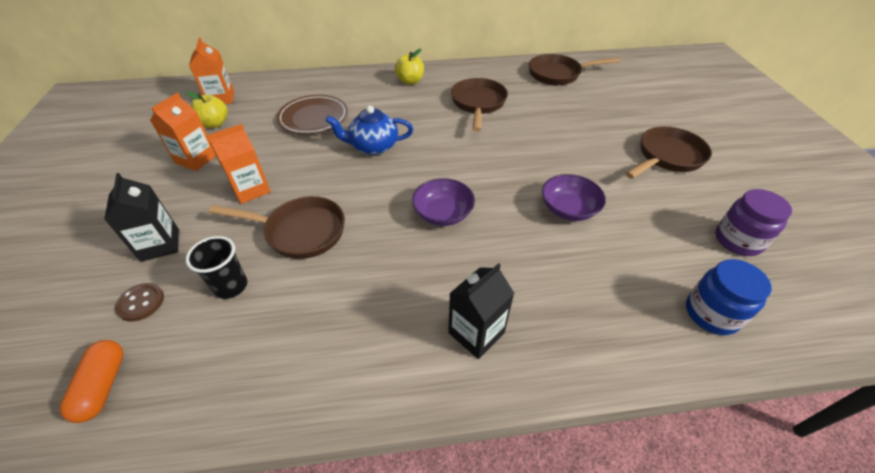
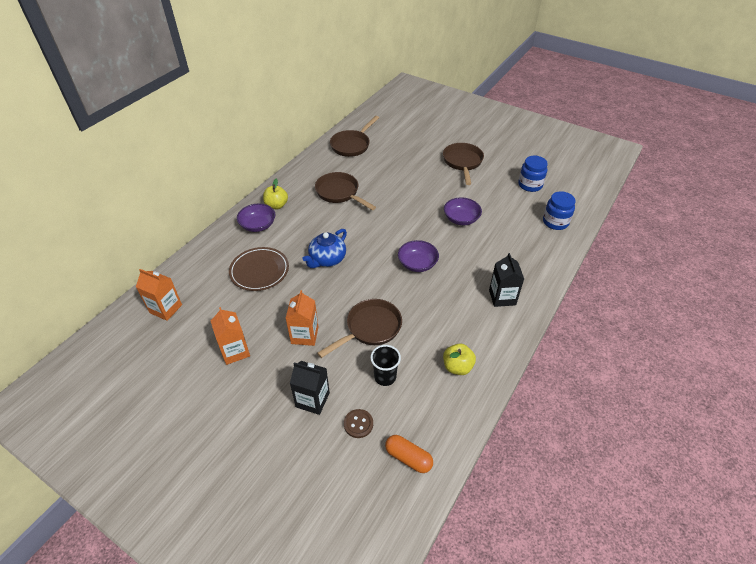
camera: 50 degrees left, 0 degrees up
(214, 124) = (199, 325): yellow apple -> yellow apple (457, 367)
(371, 86) = (258, 225): none -> purple bowl
(737, 240) = (530, 185): purple jar -> blue jar

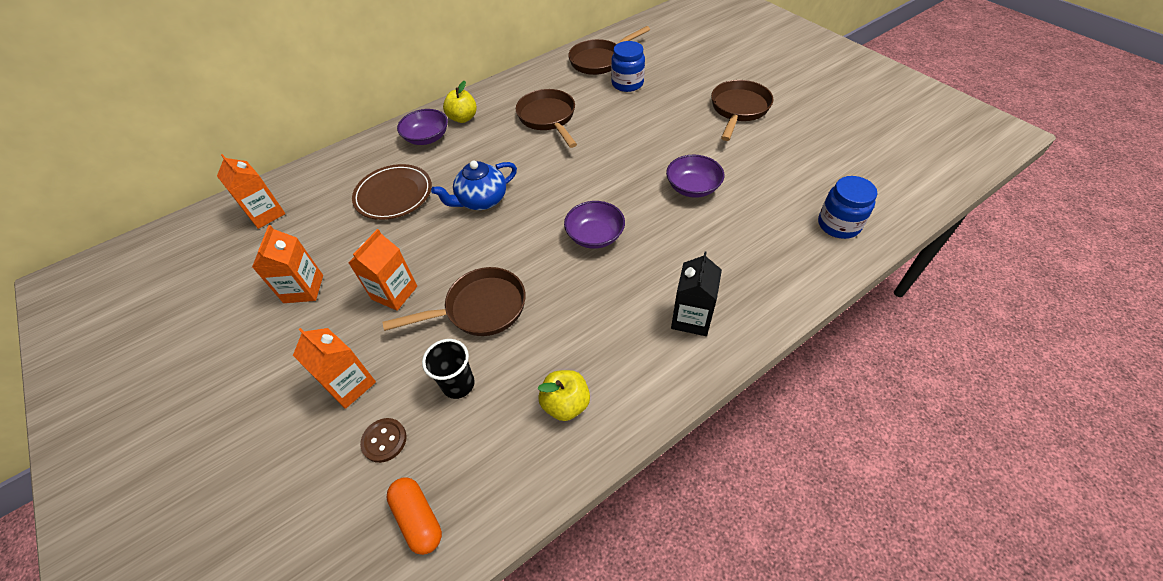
camera: 25 degrees right, 5 degrees up
(312, 400) = (350, 384): black carton -> orange carton
(530, 185) = (825, 160): blue jar -> blue jar (627, 84)

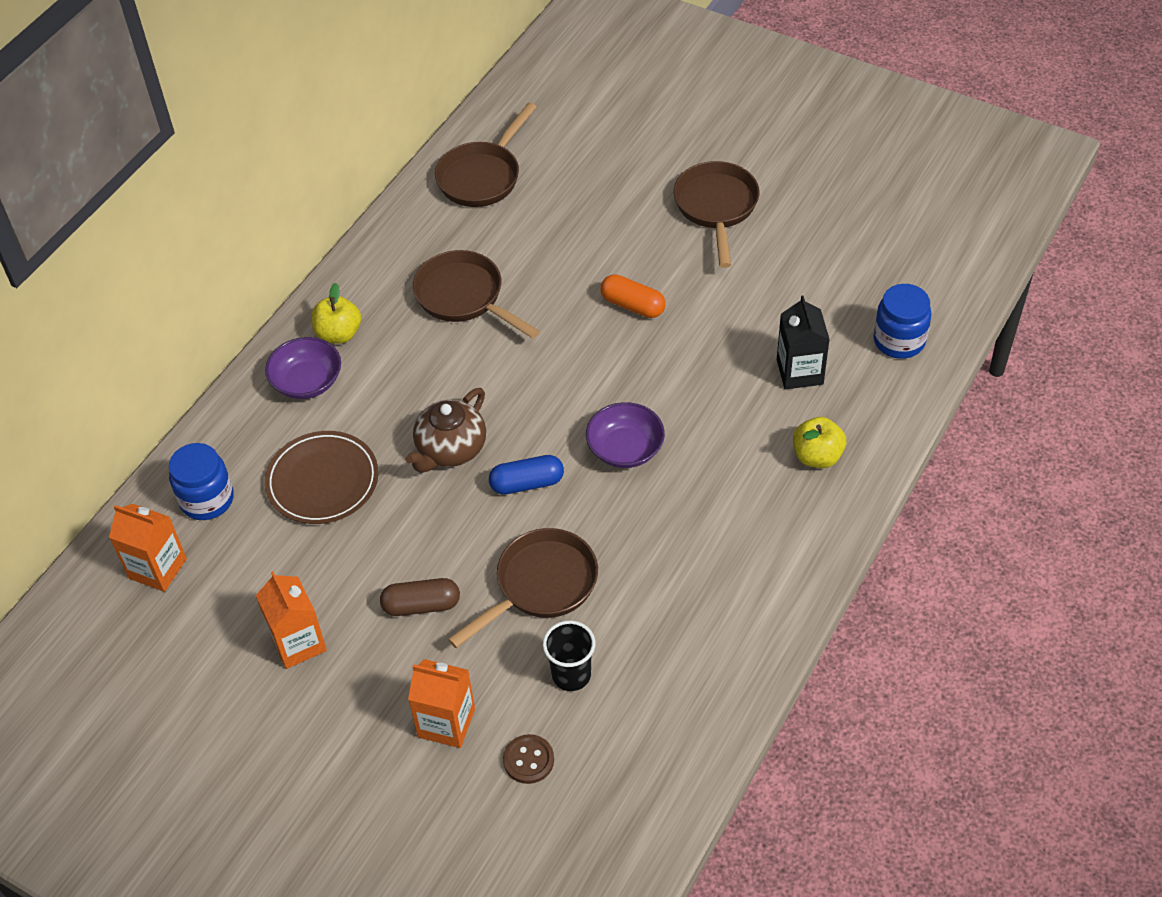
camera: 25 degrees left, 0 degrees up
(394, 293) = (421, 605): orange carton -> brown capsule
(418, 518) = (615, 811): orange capsule -> orange capsule (632, 305)
(481, 200) = (450, 449): blue teapot -> brown teapot
(515, 237) = (527, 483): none -> blue capsule
(566, 404) = (700, 649): yellow apple -> yellow apple (817, 456)
(627, 84) = (545, 207): blue jar -> blue jar (207, 499)
(691, 318) = (786, 510): black carton -> black carton (799, 372)
(692, 187) = (711, 344): purple bowl -> none

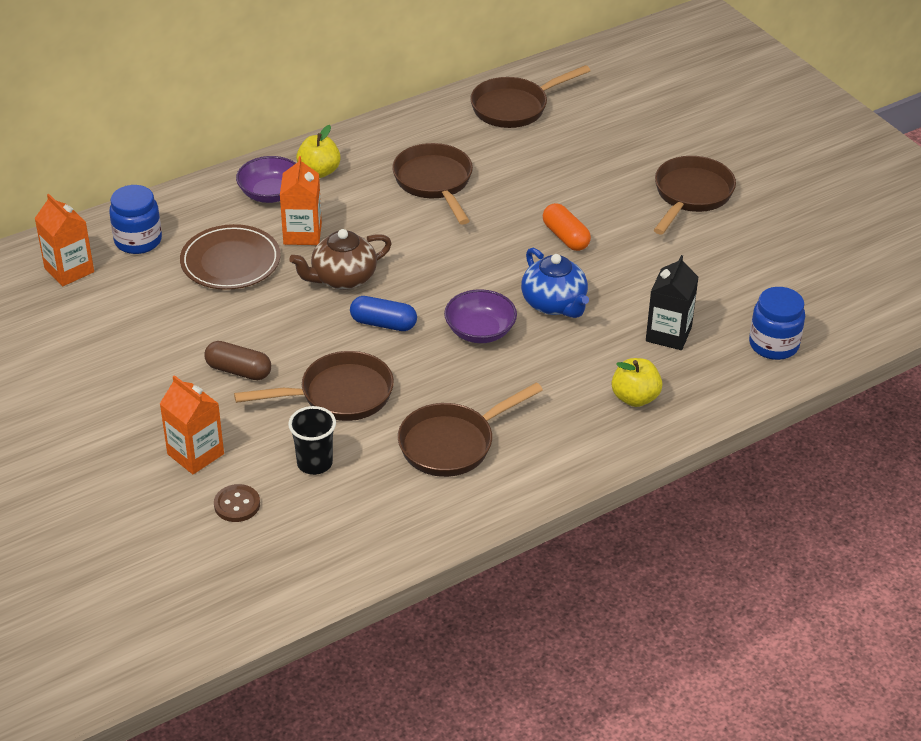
camera: 25 degrees right, 10 degrees down
(298, 643) = (130, 357): orange carton -> orange carton (302, 234)
(674, 386) = (554, 304): none -> blue teapot
(686, 588) = (452, 444): none -> brown pan

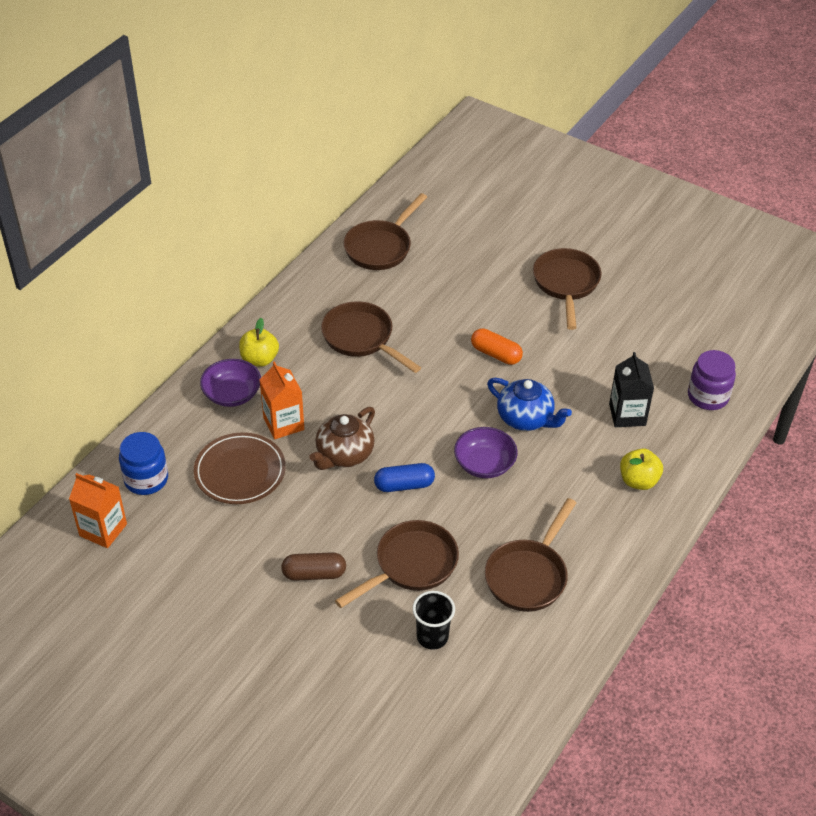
camera: 25 degrees left, 5 degrees up
(195, 454) = (329, 667): orange carton -> none
(237, 504) = (394, 701): brown button -> none
(773, 345) = (708, 396): blue jar -> purple jar

